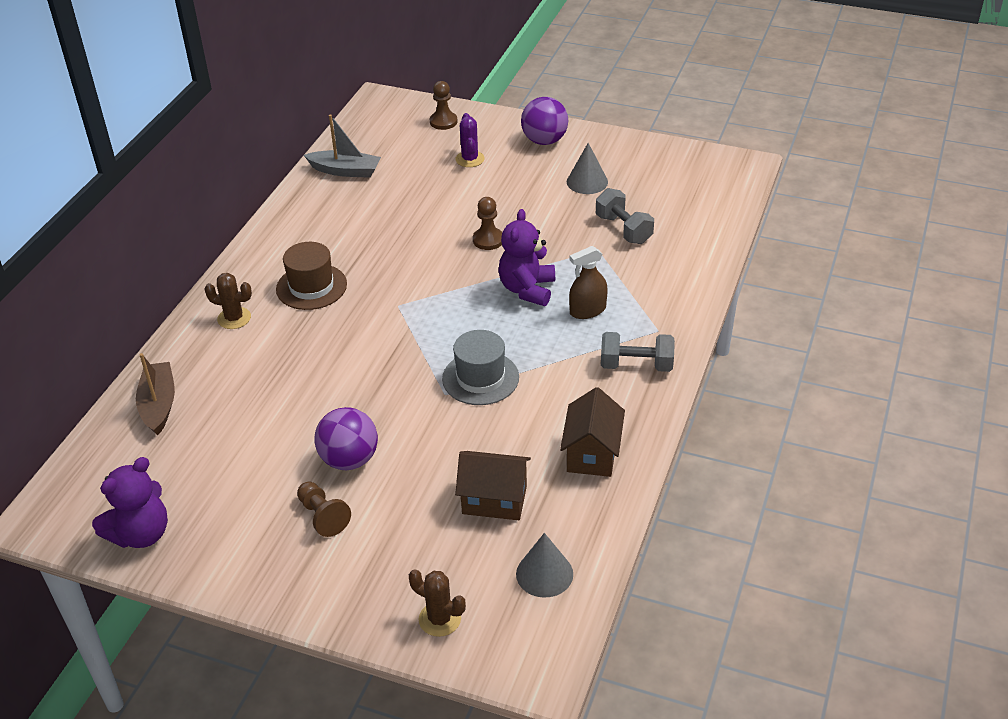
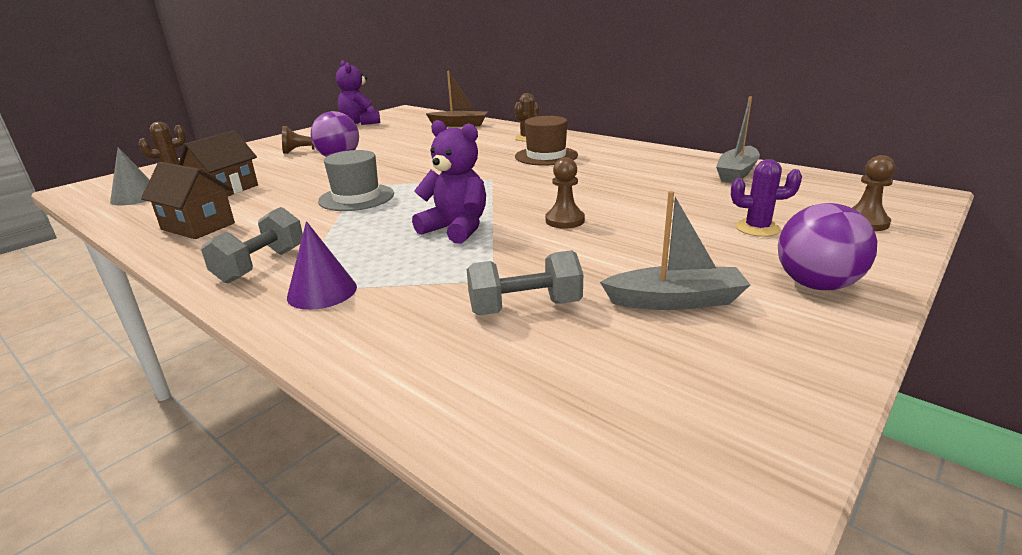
camera: 110 degrees right, 15 degrees down
(587, 182) = (675, 301): grey cone -> grey boat
(587, 310) = (383, 254): brown spray bottle -> none
(652, 315) = (322, 292): none -> purple cone

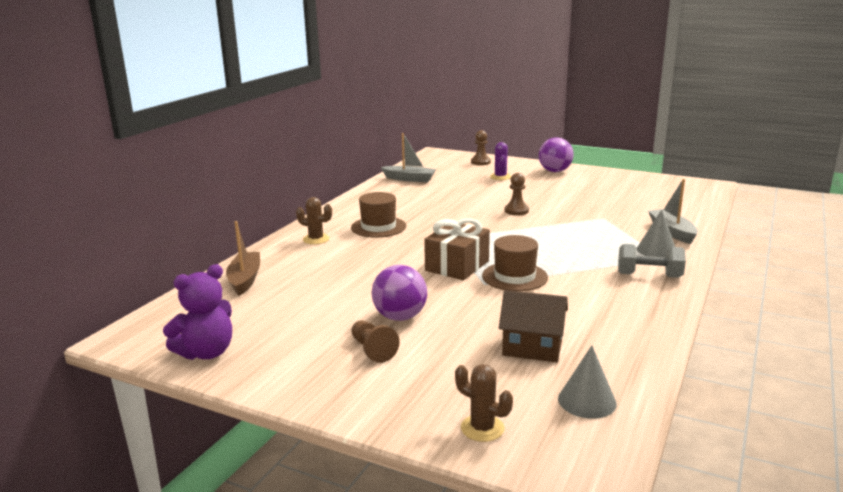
camera: 105 degrees left, 5 degrees down
(198, 226) = (620, 324): brown house -> none
(322, 292) = (656, 250): purple cone -> grey cone
(356, 197) = (514, 277): grey hat -> brown hat
(411, 178) = (457, 266): none -> brown gift
(456, 229) = (549, 234): purple teddy bear -> none
(525, 307) = (622, 209): grey dumbbell -> none
(675, 301) = (589, 188): grey boat -> grey boat (672, 232)

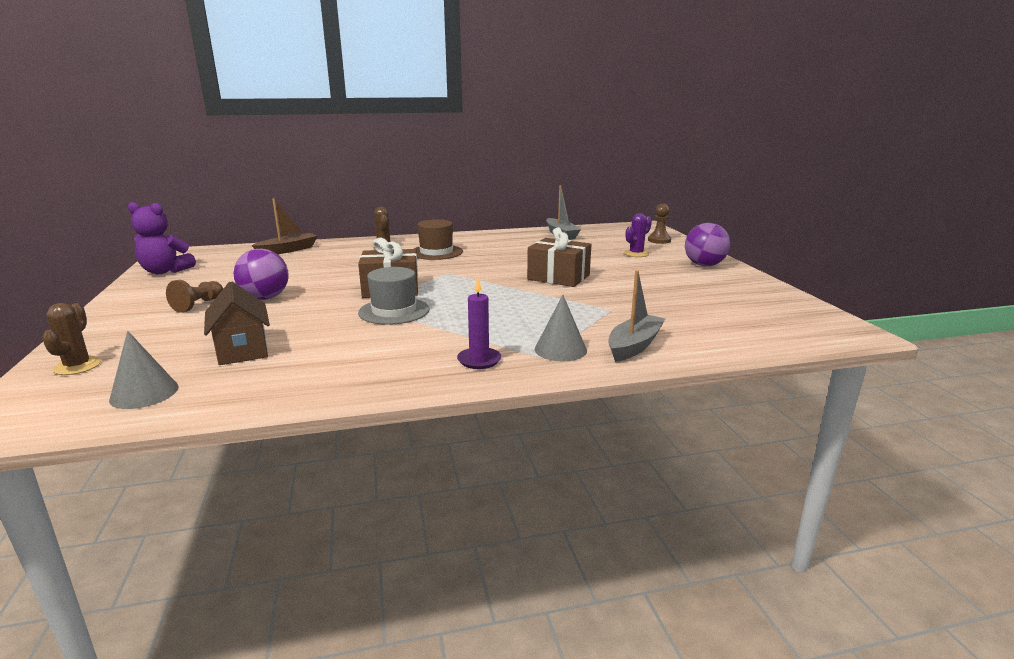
camera: 50 degrees right, 0 degrees up
(514, 277) = (394, 311): brown hat -> grey hat
(516, 211) = (558, 277): brown pawn -> brown gift
(649, 275) = (479, 360): grey dumbbell -> purple candle

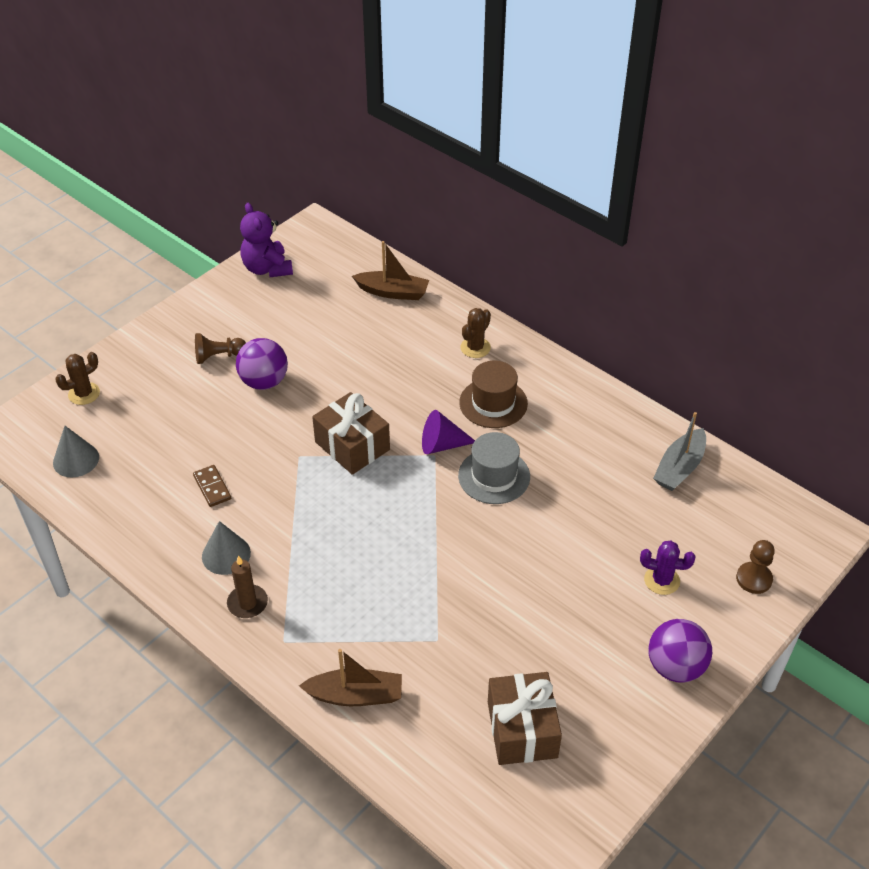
camera: 55 degrees right, 25 degrees up
(242, 350) = (164, 453): brown house -> none
(326, 341) = (212, 487): none -> brown domino
(394, 311) = (303, 484): grey hat -> grey hat (494, 476)
(443, 269) = (442, 445): none -> purple cone
(479, 360) = (247, 603): purple candle -> brown candle
(558, 277) = (500, 550): brown gift -> brown gift (522, 729)
(560, 349) = (307, 646): grey cone -> grey cone (226, 554)
(634, 346) = (355, 695): grey boat -> brown boat

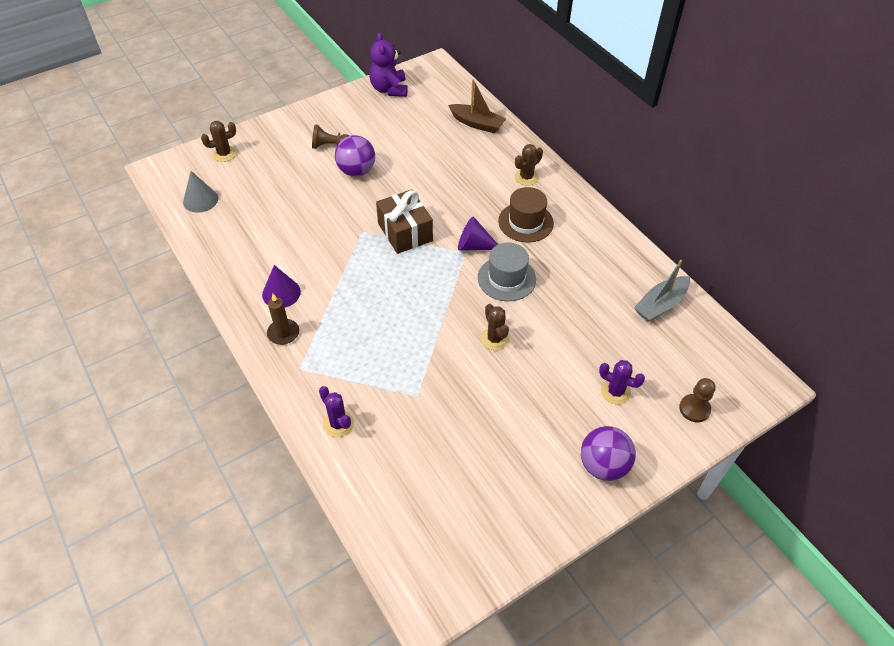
camera: 15 degrees right, 5 degrees up
(212, 487) = (289, 241): brown domino -> none
(226, 554) = (281, 293): grey cone -> purple cone
(355, 695) = (338, 424): brown boat -> purple cactus
(504, 551) = (494, 339): none -> brown cactus
(522, 729) = (459, 484): brown gift -> none

